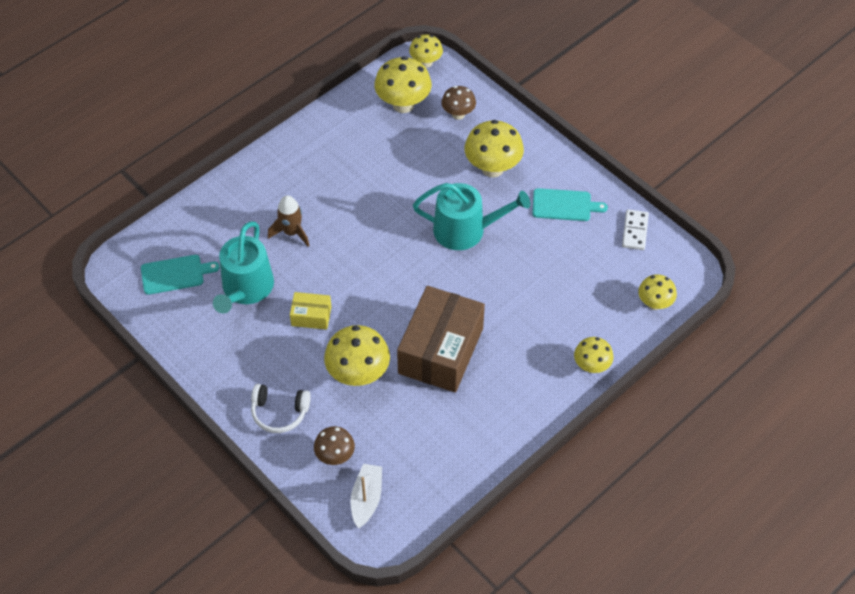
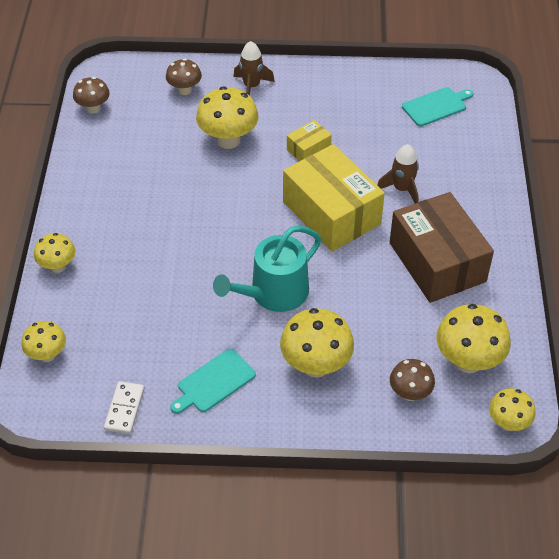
camera: 135 degrees right, 5 degrees down
(175, 274) = (436, 106): turquoise cutting board -> turquoise cutting board turned 150 degrees counterclockwise
(246, 289) = (377, 132): turquoise watering can -> none
(279, 412) = (251, 86): white headphones -> brown rocket
(360, 254) = (331, 213): none -> yellow box
(366, 499) = (136, 84): white boat -> none
(428, 502) = (93, 108): none -> brown mushroom
(441, 350) = (188, 194): brown box -> brown box (437, 262)
(635, 231) = (124, 409): white domino -> white domino turned 45 degrees clockwise

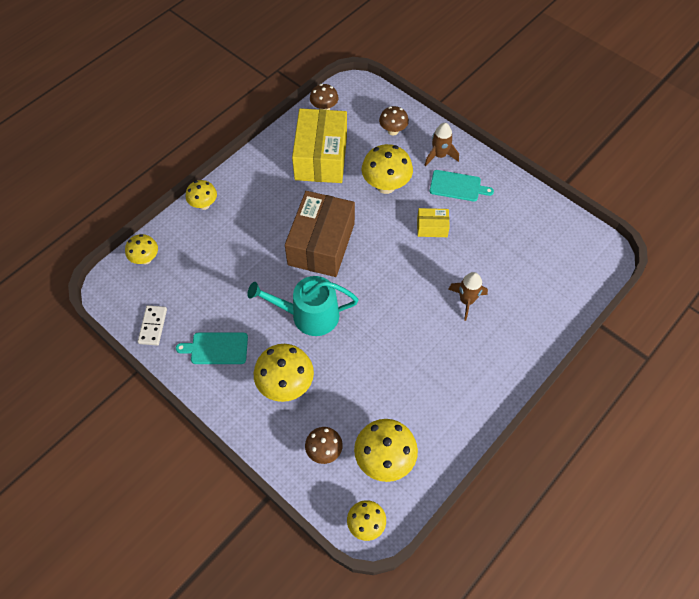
camera: 40 degrees right, 10 degrees up
(124, 409) = (153, 326): white domino -> white domino turned 45 degrees counterclockwise
(331, 213) = (401, 285): yellow box -> yellow box (321, 157)
(436, 106) = (556, 254): turquoise cutting board -> turquoise cutting board (457, 186)
(437, 262) = (436, 372): brown box -> brown box (321, 244)

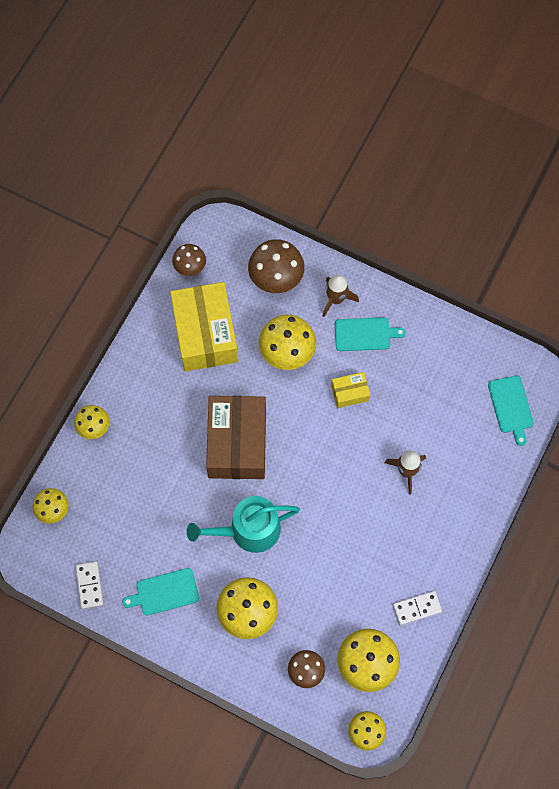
camera: 15 degrees left, 10 degrees up
(393, 131) = (276, 279): brown mushroom -> brown mushroom, size x1.65
(446, 421) = (417, 608): none -> white domino
(576, 270) = (511, 406): none -> turquoise cutting board

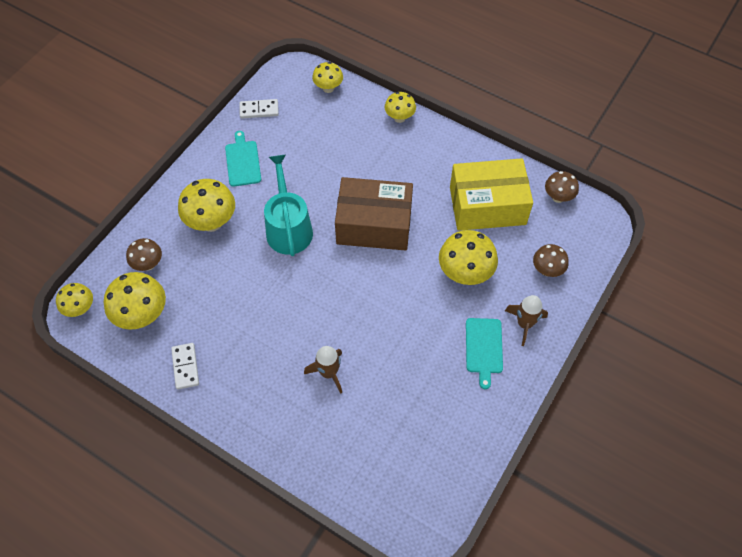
camera: 95 degrees right, 10 degrees down
(276, 279) = (547, 270): brown mushroom -> brown mushroom, size x0.61
(350, 393) = (418, 327): yellow box -> none
(511, 406) = (391, 493): turquoise cutting board -> none

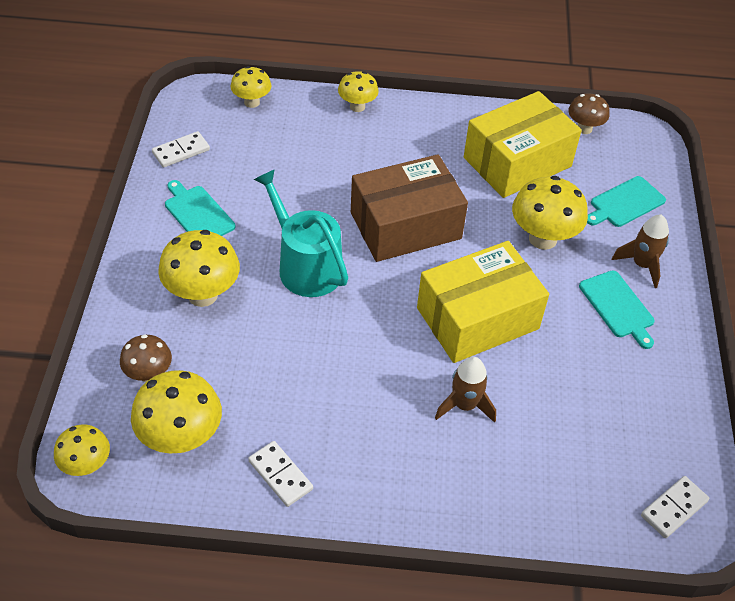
camera: 30 degrees left, 10 degrees down
(378, 314) = (477, 318): none -> yellow box
(420, 509) = (673, 508): none -> white domino
(547, 270) = (625, 203): brown mushroom -> turquoise cutting board

